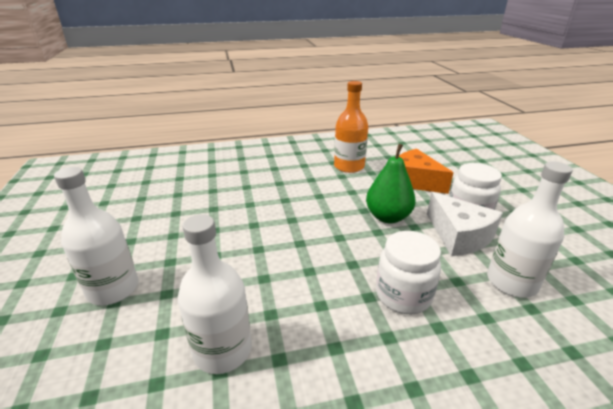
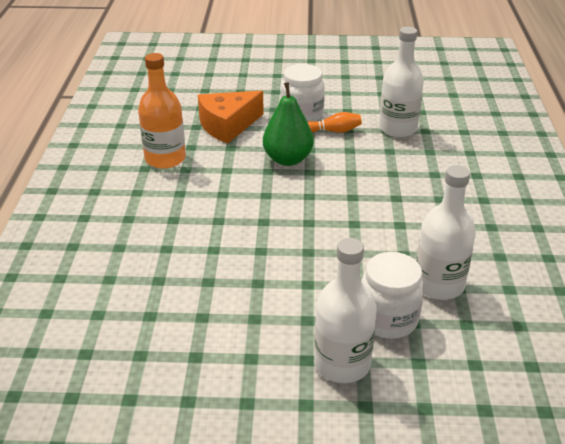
camera: 75 degrees left, 5 degrees up
(403, 295) = (399, 180): white jar -> white jar (388, 319)
(459, 236) = (333, 131): white cheese -> orange bowling pin

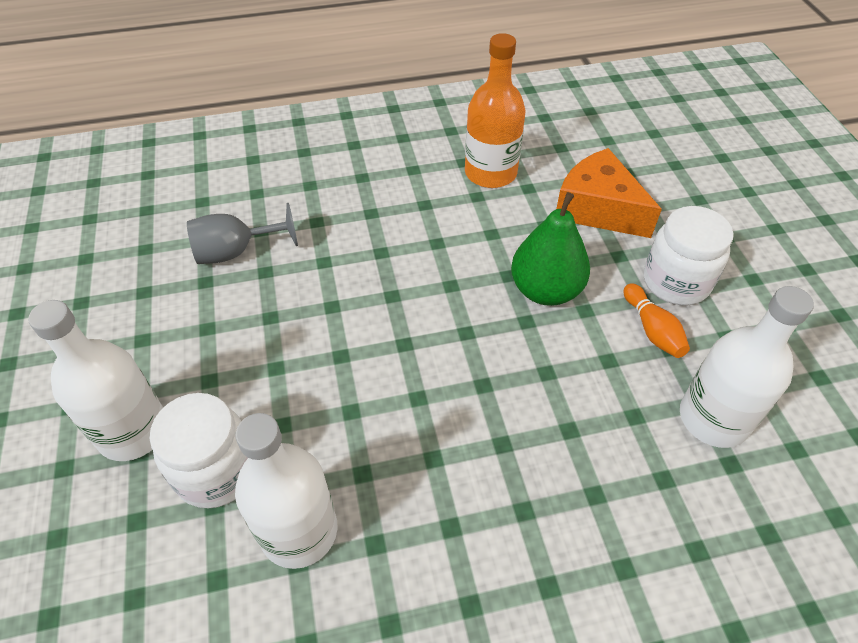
camera: 75 degrees right, 15 degrees up
(176, 296) = (236, 251): none -> grey goblet

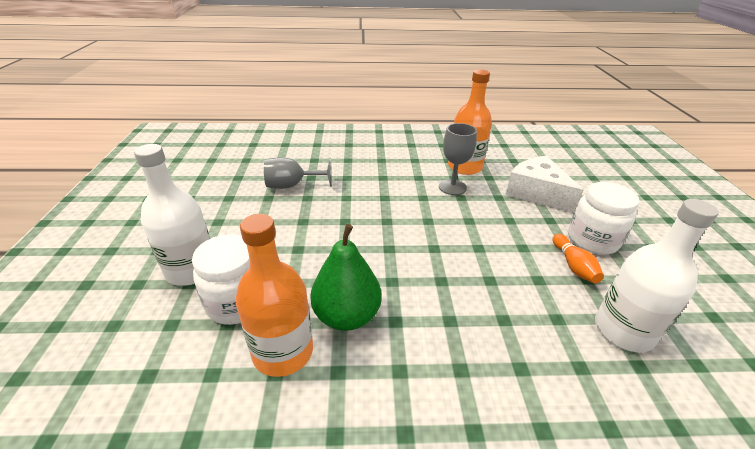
camera: 10 degrees right, 15 degrees down
(299, 531) = (283, 352): white bottle -> orange bottle
(477, 216) = (452, 187): none -> grey goblet
(545, 290) = (495, 232): green pear -> green pear (347, 316)
(598, 209) = (536, 193): orange cheese -> white cheese

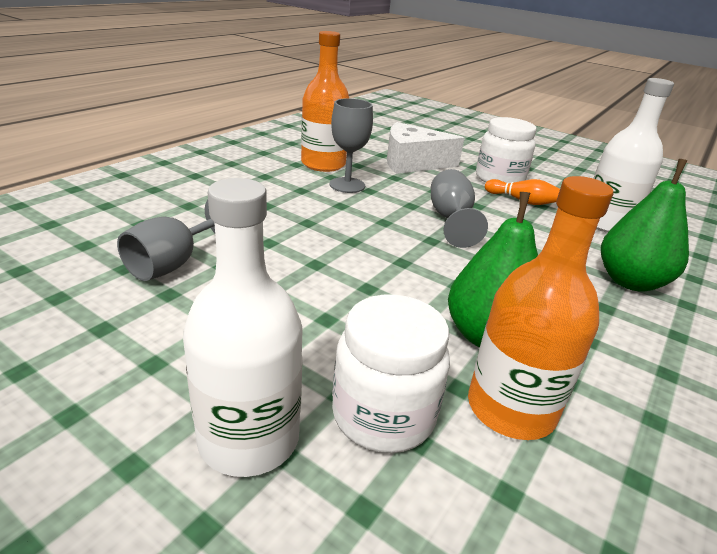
camera: 55 degrees left, 5 degrees down
(476, 244) = (451, 220): none -> grey goblet
(527, 376) = (630, 282): none -> green pear

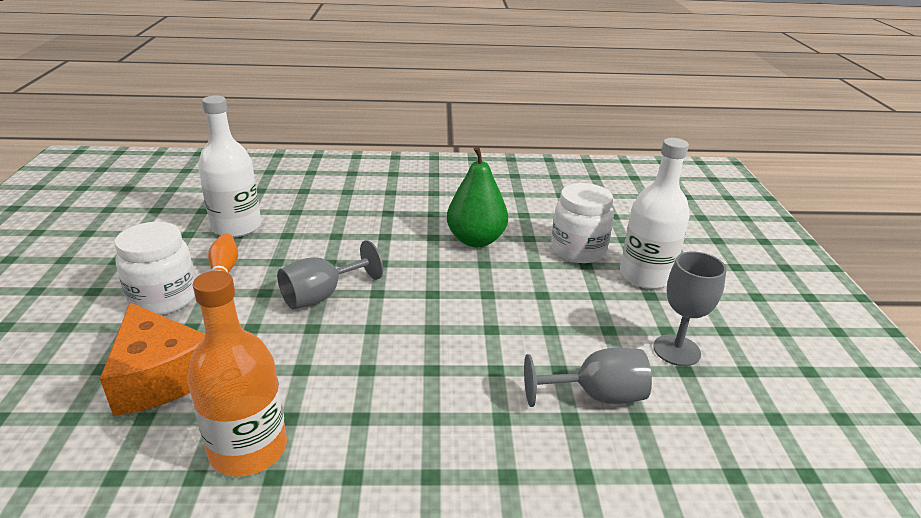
camera: 125 degrees left, 0 degrees up
(347, 185) = (305, 391): grey goblet -> grey goblet (676, 350)
(412, 163) = (160, 376): white cheese -> orange cheese
(511, 409) = (522, 223): orange bottle -> none
(630, 282) = (340, 208): green pear -> none

